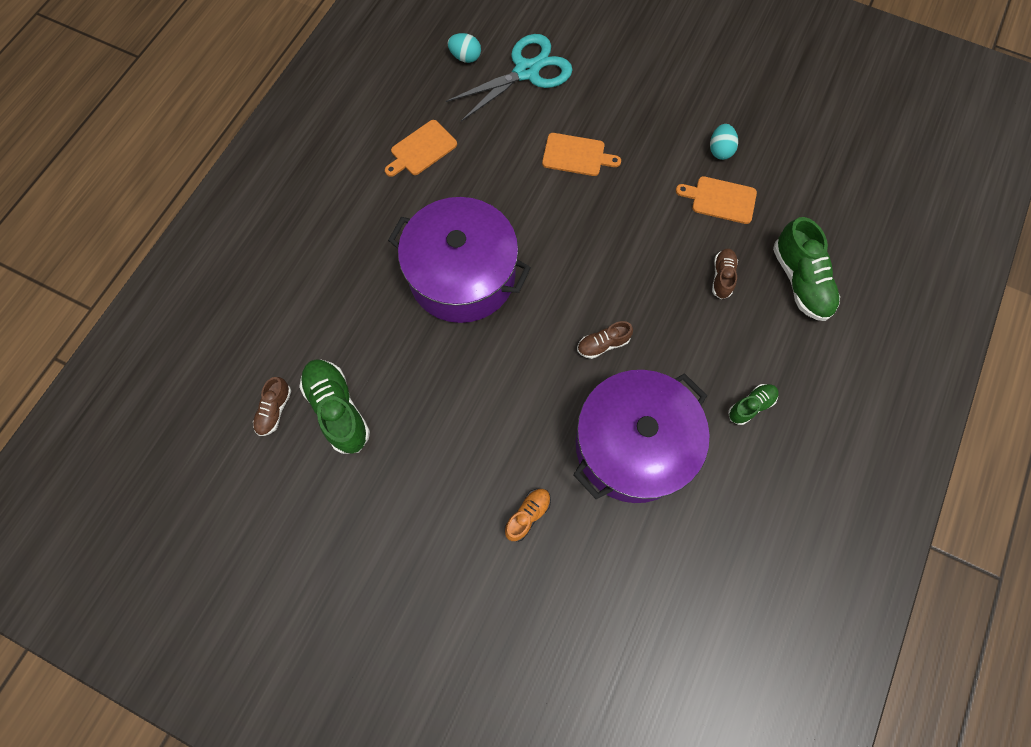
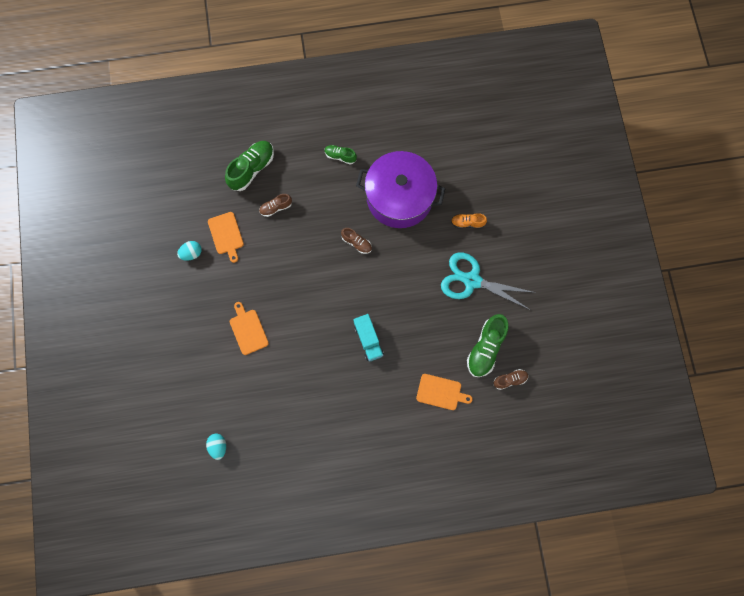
camera: 125 degrees left, 5 degrees up
(421, 149) = (304, 422): orange cutting board -> orange cutting board (441, 392)
(462, 275) = (368, 340): purple pot -> turquoise truck
(526, 71) = (205, 400): turquoise scissors -> turquoise scissors (472, 280)

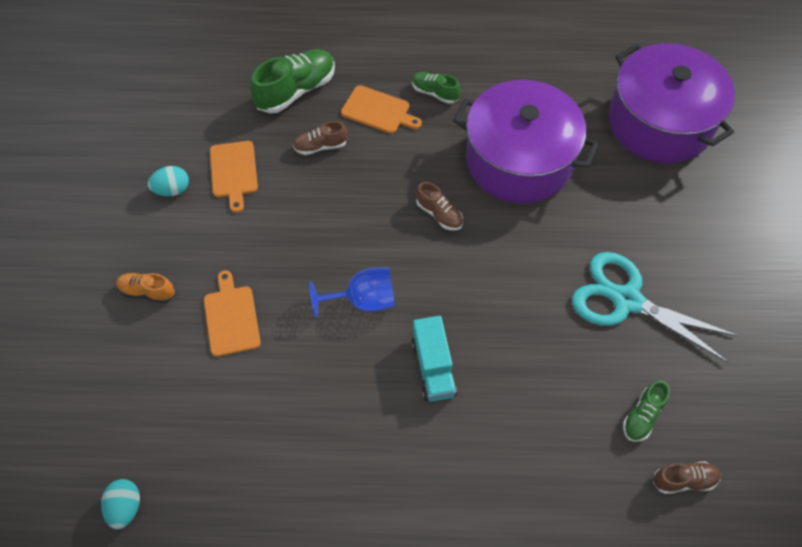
camera: 10 degrees right, 15 degrees down
(322, 306) = (363, 300): none -> blue goblet
(441, 392) = (552, 480): orange cutting board -> orange cutting board (378, 111)
(467, 223) = (626, 212): orange shoe -> orange shoe (147, 292)
(483, 155) = (660, 122): none -> purple pot
(485, 348) = (642, 416): green shoe -> green shoe, size x0.55

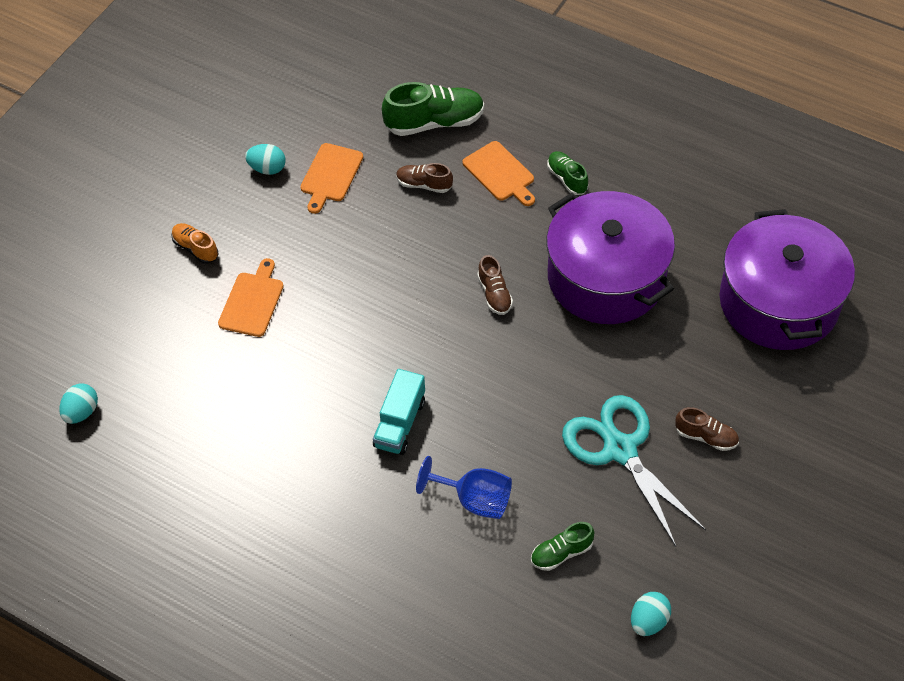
camera: 30 degrees right, 5 degrees down
(363, 300) = (375, 339): blue goblet -> blue goblet (474, 500)
(683, 480) = (560, 622): brown shoe -> brown shoe (705, 437)
(750, 440) = (648, 621): none -> turquoise egg

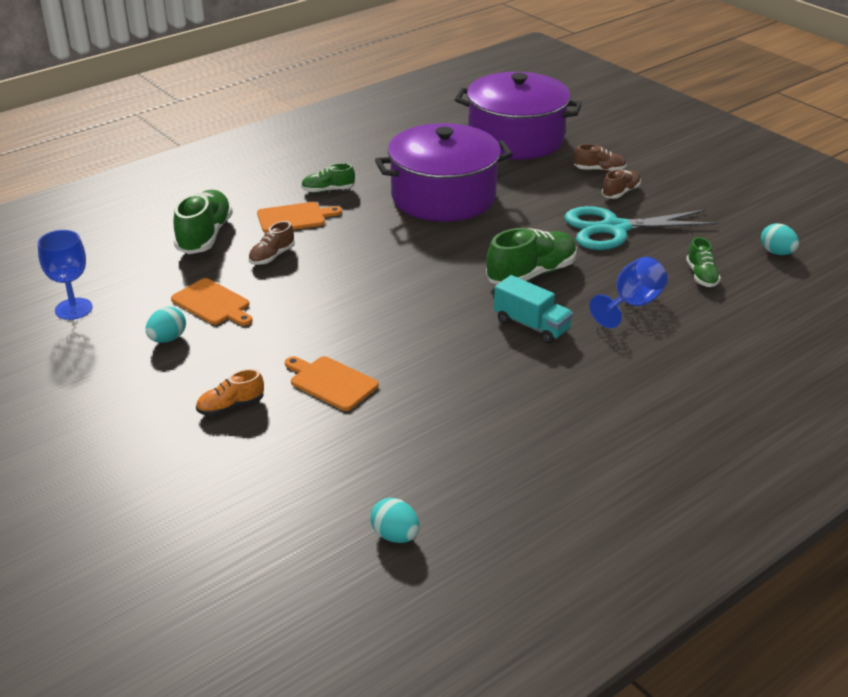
camera: 70 degrees left, 20 degrees down
(283, 90) = (73, 309): none -> blue goblet
(491, 398) = (531, 274): none -> green shoe
(494, 294) = (422, 249): brown shoe -> brown shoe (599, 170)

